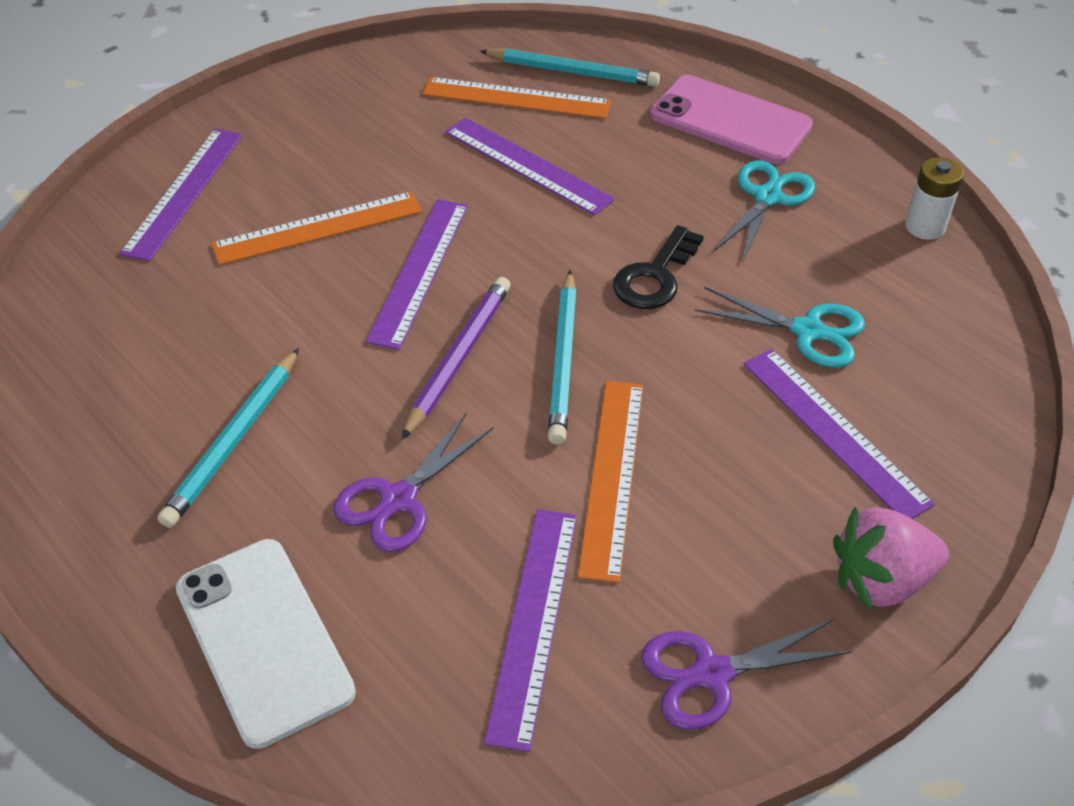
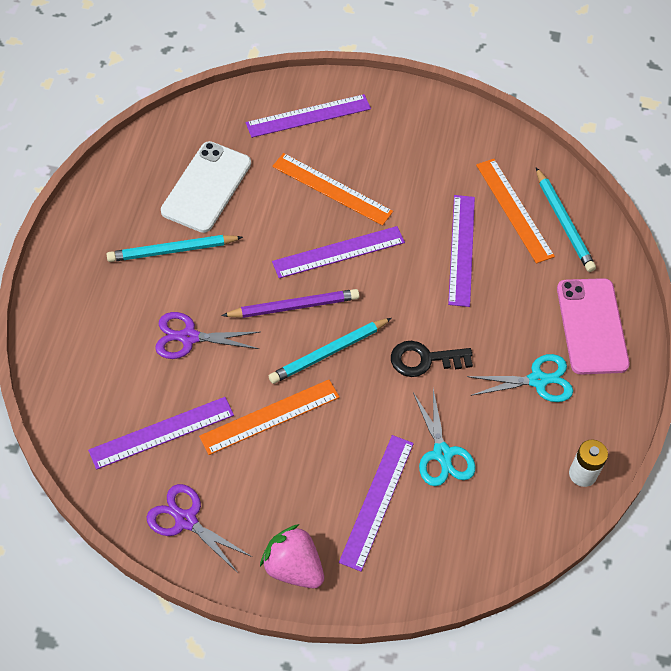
camera: 50 degrees right, 10 degrees up
(264, 640) = (80, 336): white phone -> white phone (206, 187)

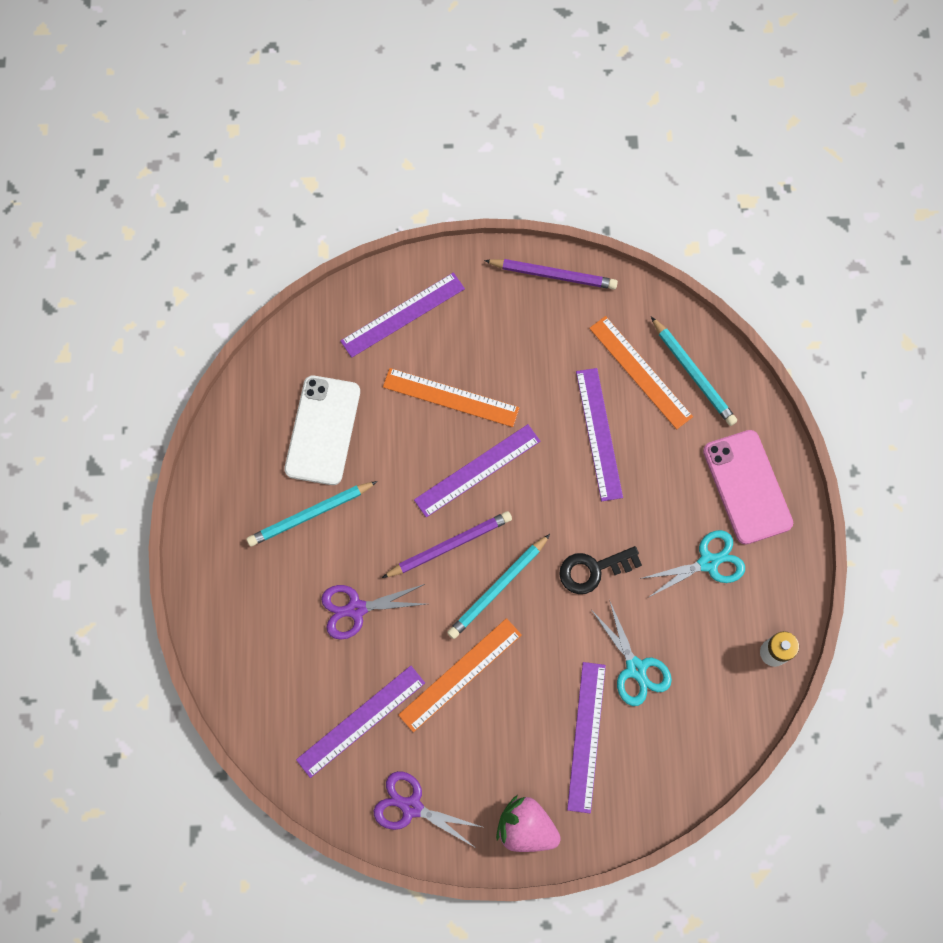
camera: 10 degrees left, 15 degrees up
(455, 117) = (553, 275): none -> purple pencil

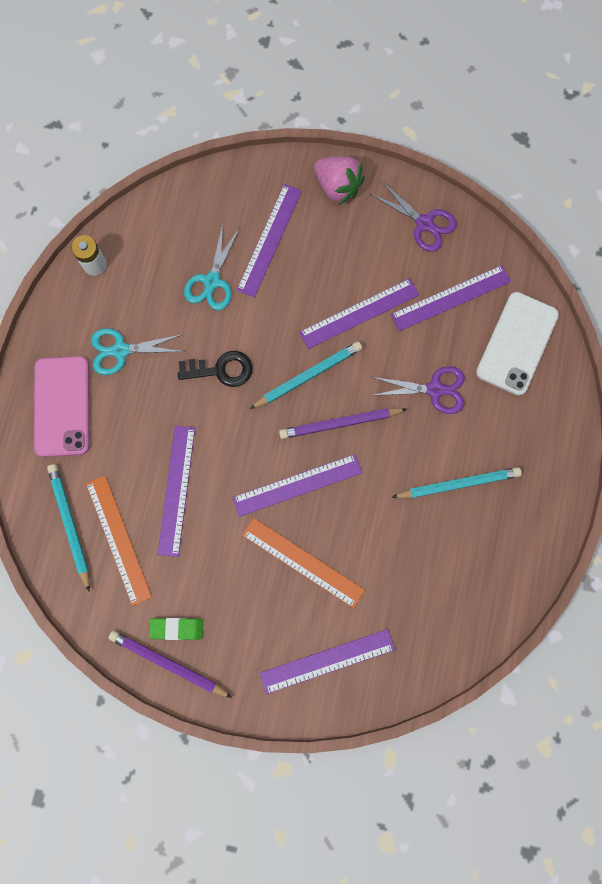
camera: 165 degrees left, 5 degrees up
(323, 430) = (430, 561): white phone -> white phone (516, 343)
(460, 674) = (359, 313): orange ruler -> purple ruler
(555, 307) = (177, 628): none -> green eraser
(635, 668) = (212, 281): turquoise scissors -> turquoise scissors turned 150 degrees counterclockwise

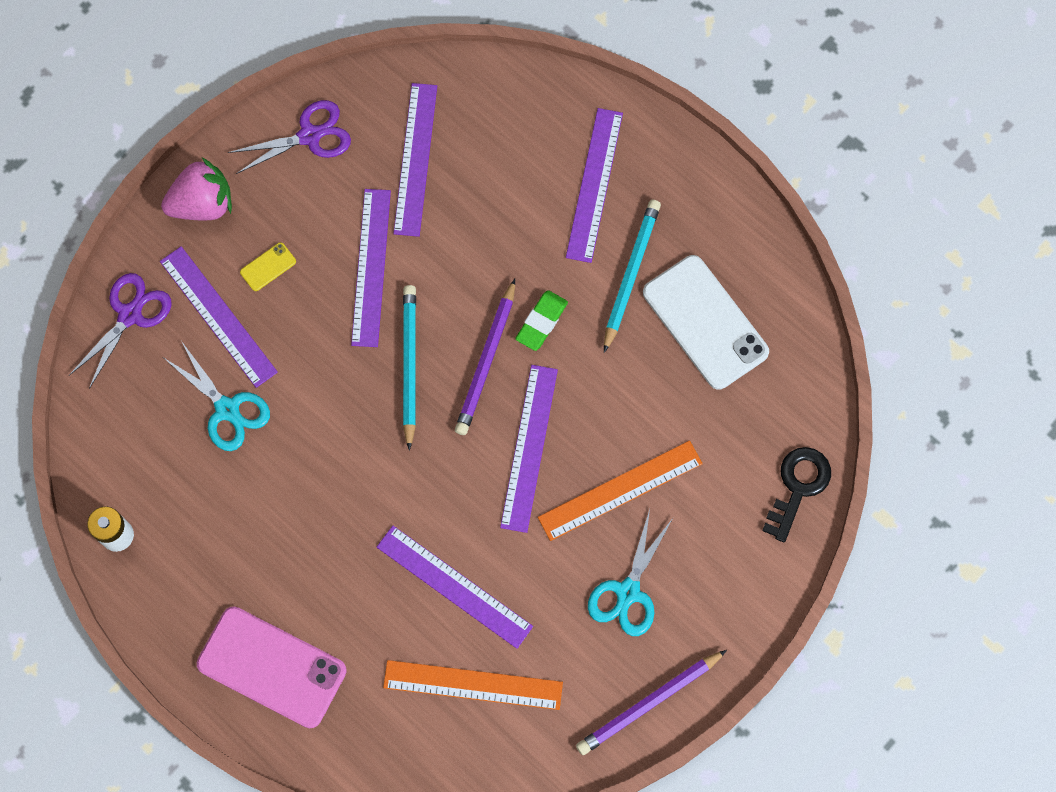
camera: 60 degrees left, 5 degrees down
(70, 524) = (421, 732): turquoise pencil -> none
(121, 350) = (245, 561): turquoise scissors -> turquoise scissors (628, 592)
(177, 628) = (614, 672): green eraser -> green eraser (541, 322)
(221, 370) = (342, 458): black key -> black key (798, 487)
(320, 250) = (268, 267): none -> yellow phone
(327, 661) = (744, 525): purple ruler -> purple ruler (594, 184)
(434, 390) = (510, 237): purple scissors -> purple scissors (130, 315)
(516, 343) = (511, 121): white phone -> white phone (705, 322)

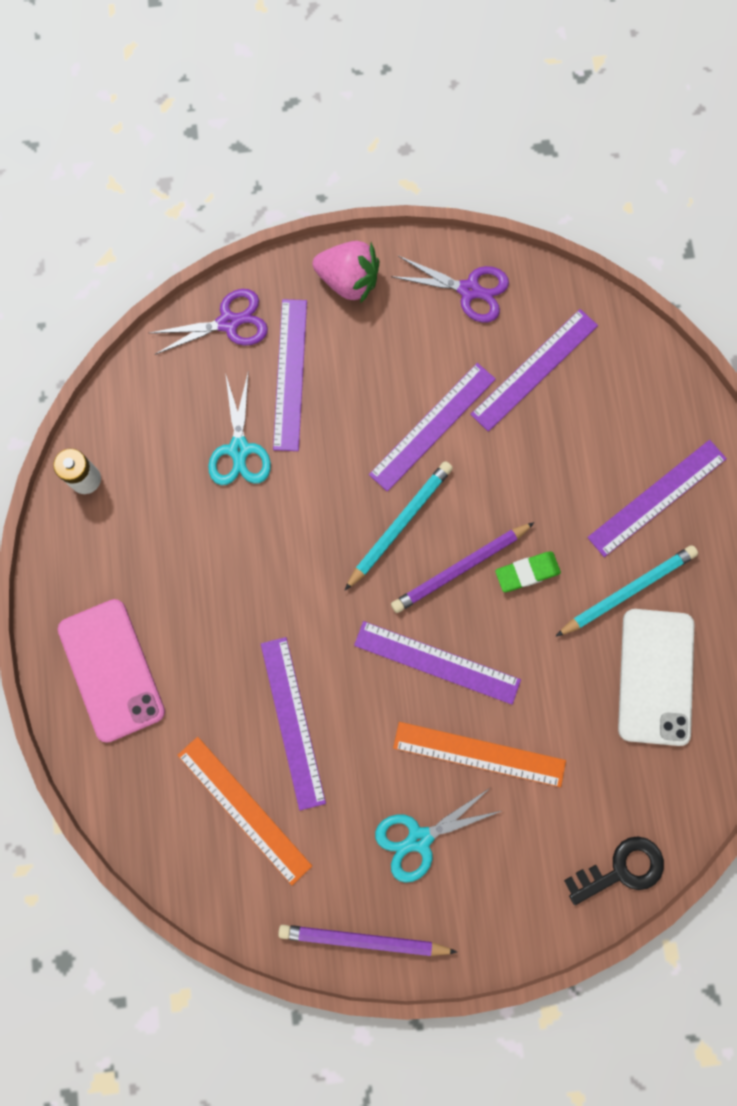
camera: 40 degrees right, 5 degrees up
(268, 267) = (357, 366): yellow phone -> none
(529, 448) = (437, 662): purple ruler -> purple ruler turned 60 degrees clockwise

